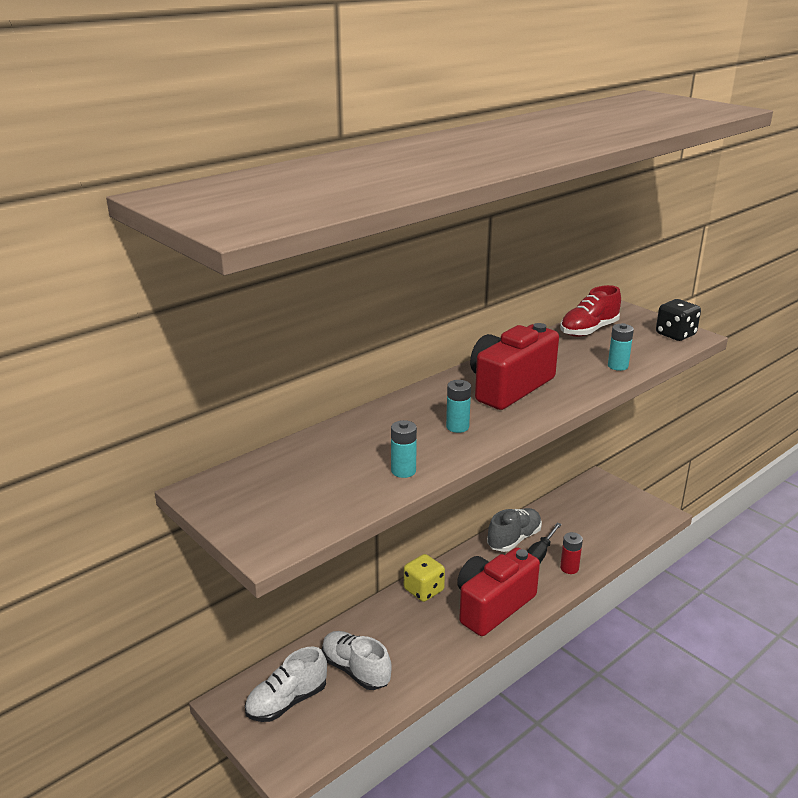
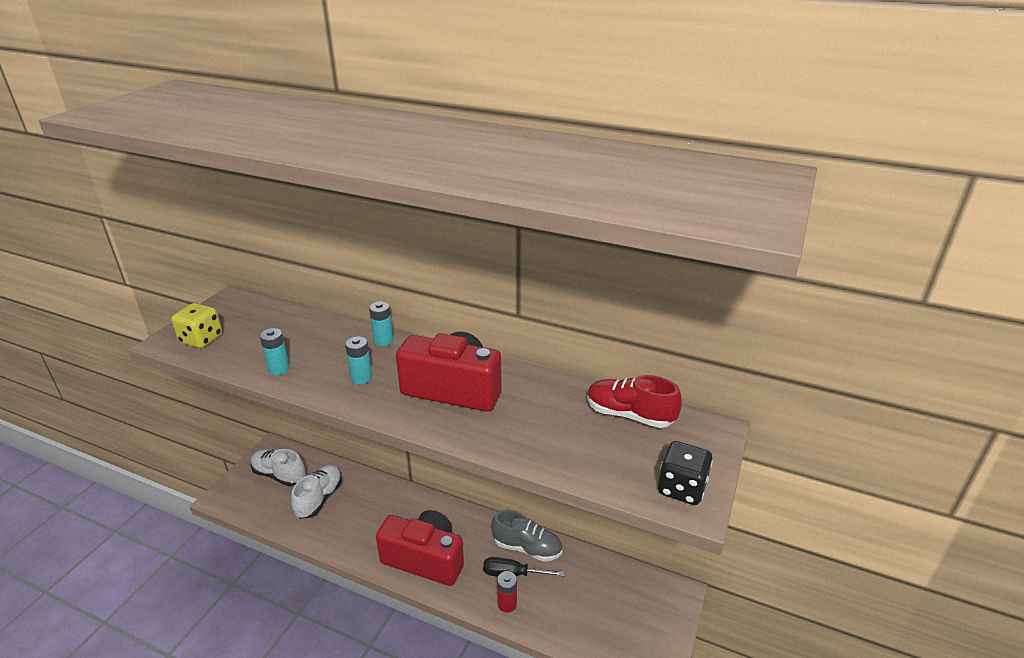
camera: 65 degrees right, 5 degrees up
(423, 590) = (424, 507): yellow dice -> yellow dice (201, 339)
(617, 366) = (551, 453): turquoise battery -> turquoise battery (383, 340)

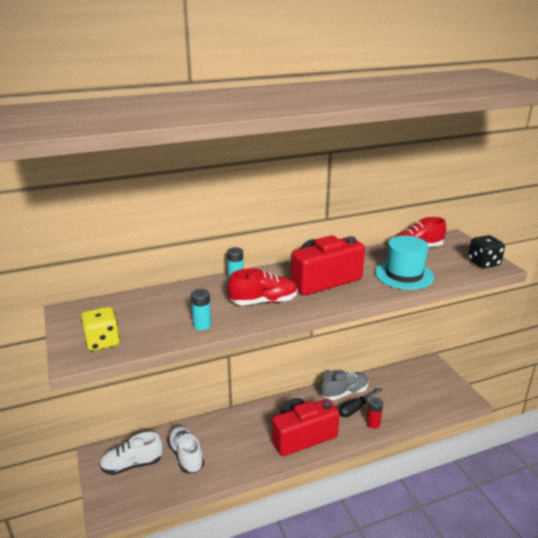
camera: 45 degrees left, 5 degrees down
(361, 378) = (264, 302): turquoise battery -> red shoe
(547, 437) = (404, 275): none -> turquoise hat

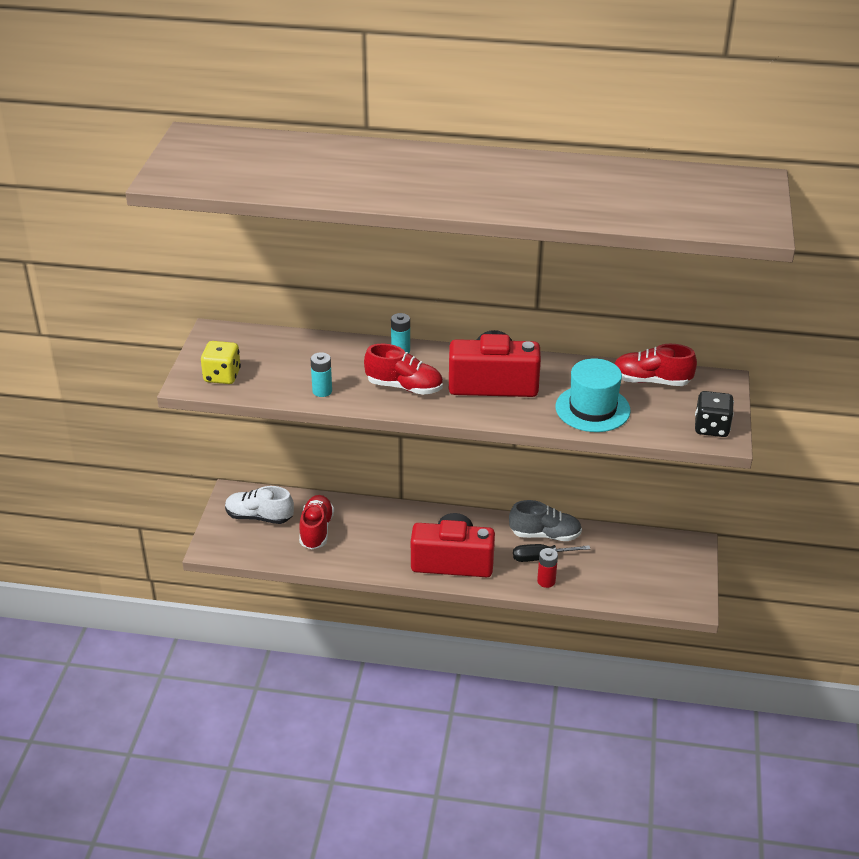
camera: 30 degrees right, 10 degrees up
(186, 456) = (316, 530): white shoe -> red shoe

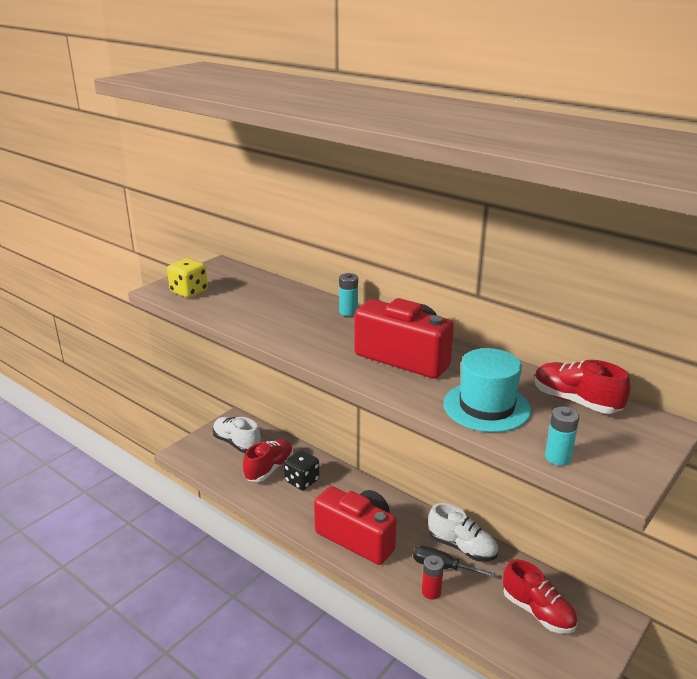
camera: 30 degrees right, 10 degrees down
(322, 391) = (250, 322): turquoise battery -> turquoise battery (558, 457)
(404, 387) = (322, 337): red shoe -> red shoe (538, 612)
(545, 535) = (462, 547): grey shoe -> white shoe
(711, 428) = (614, 467): black dice -> black dice (302, 481)

